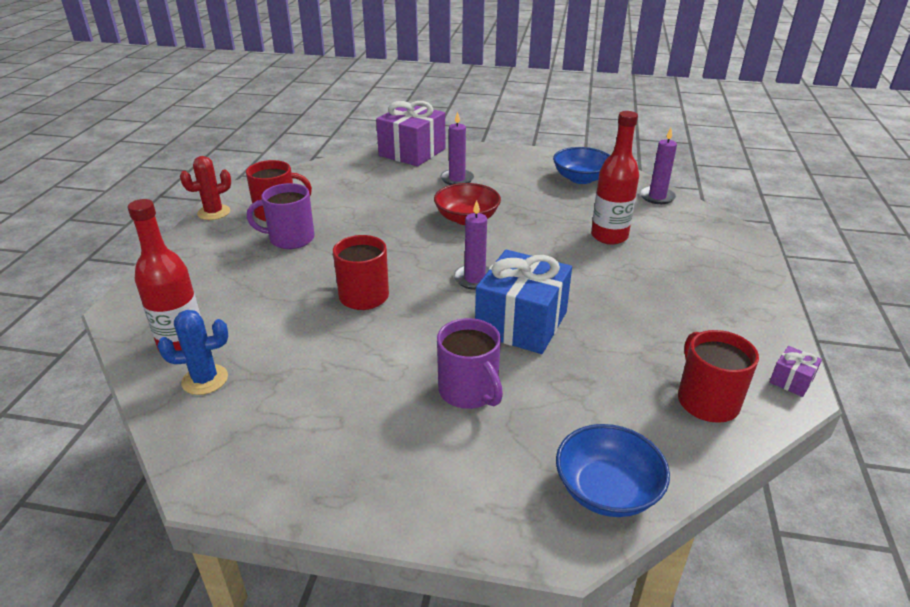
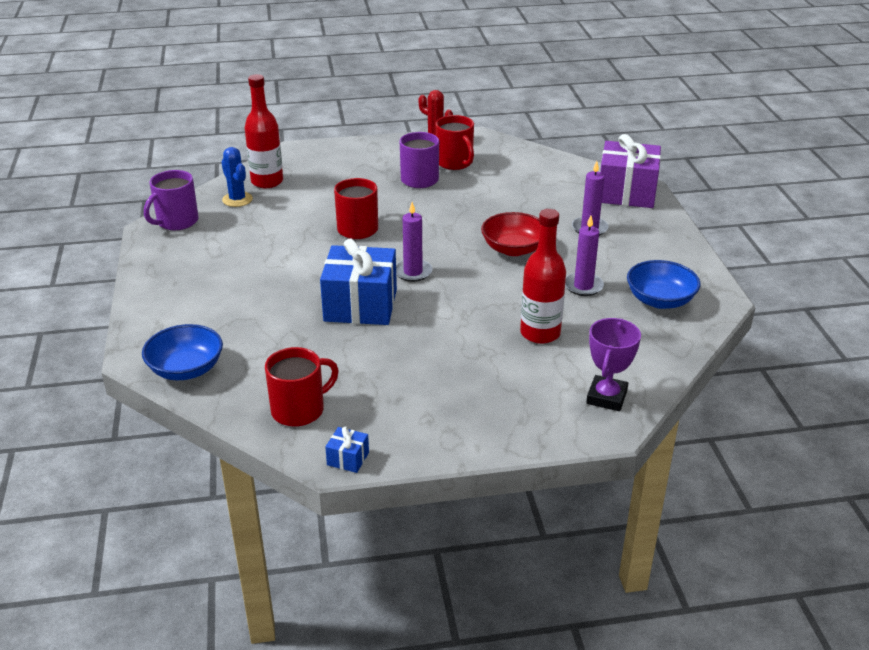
camera: 70 degrees right, 0 degrees up
(469, 391) = (265, 297): purple mug -> purple mug (176, 222)
(657, 197) = (659, 357): purple candle -> purple candle (583, 286)
(706, 229) = (606, 397): none -> purple trophy
(791, 380) = (348, 459): purple gift -> blue gift

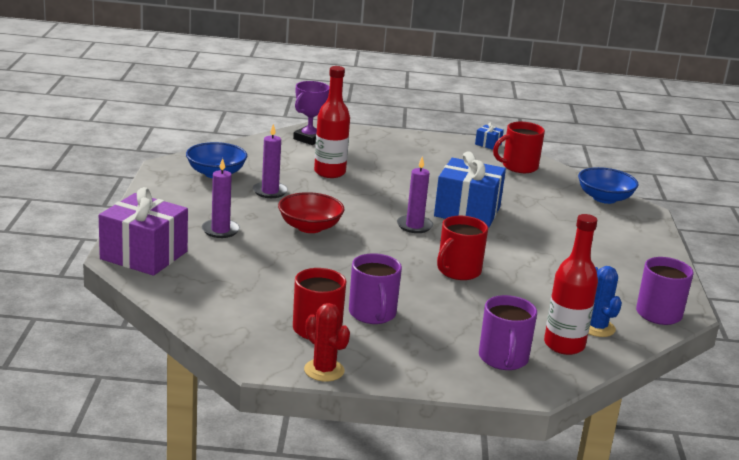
camera: 170 degrees left, 10 degrees down
(314, 165) = (503, 359): none -> purple mug

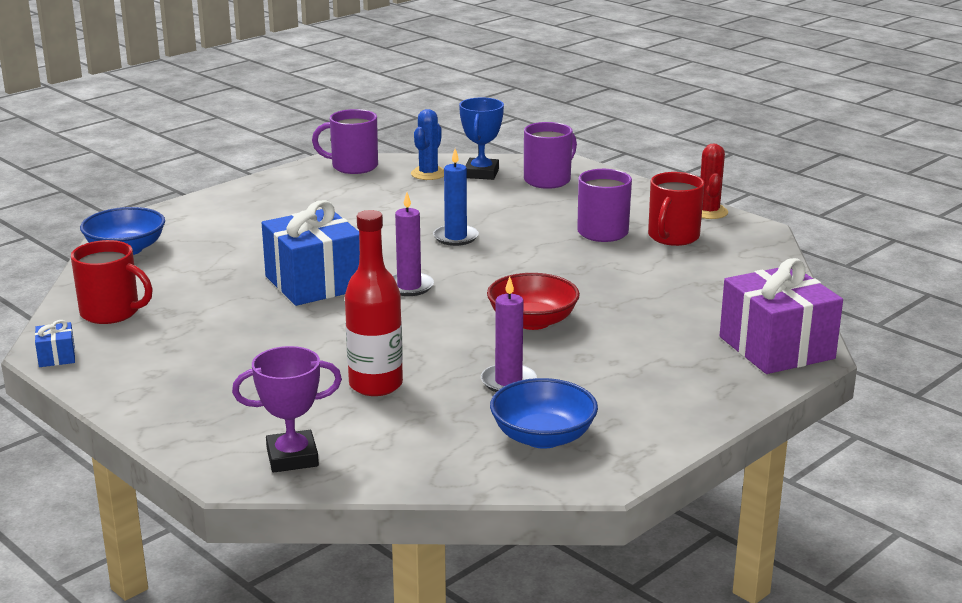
camera: 135 degrees left, 0 degrees up
(220, 230) = (648, 349): purple candle -> none
(458, 271) = (455, 237): red mug -> blue candle
(564, 345) = (481, 173): red bottle -> blue trophy

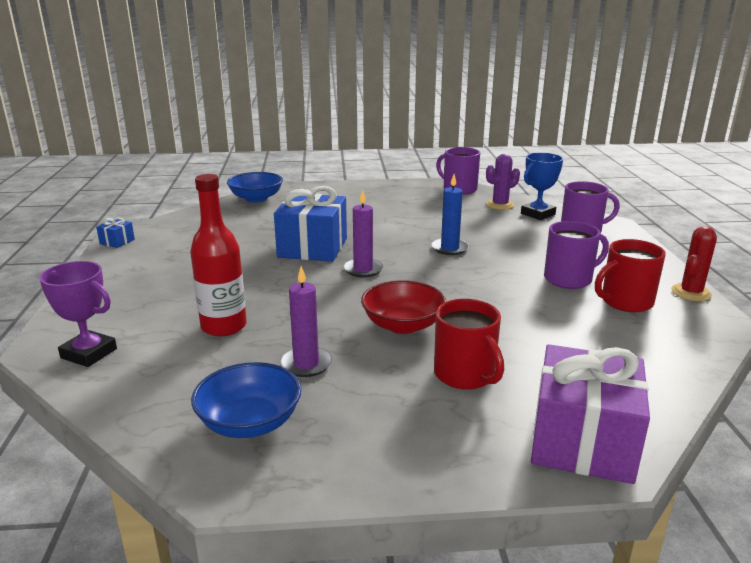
camera: 40 degrees right, 0 degrees up
(111, 312) = (185, 228): red mug -> red mug (465, 375)
(428, 174) = (500, 205): blue cactus -> purple cactus

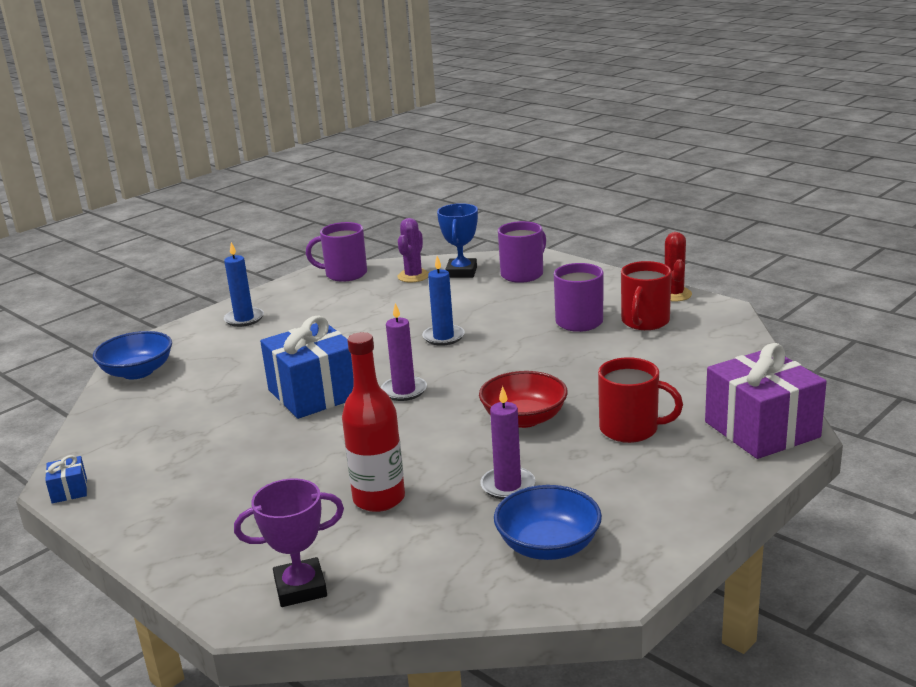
camera: 40 degrees left, 0 degrees up
(356, 192) = (244, 319): none -> blue candle

